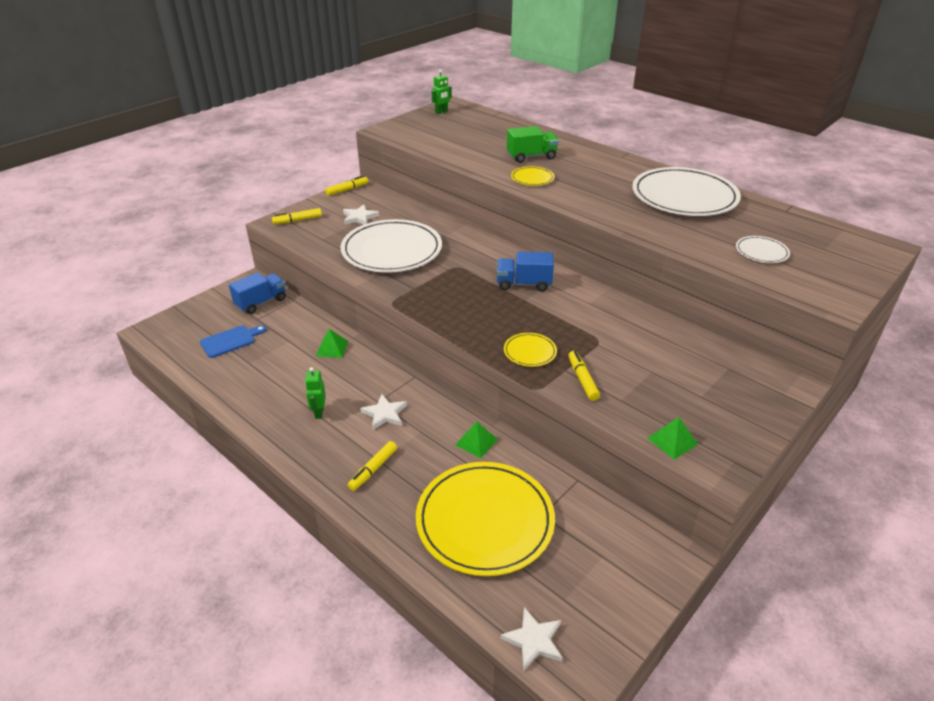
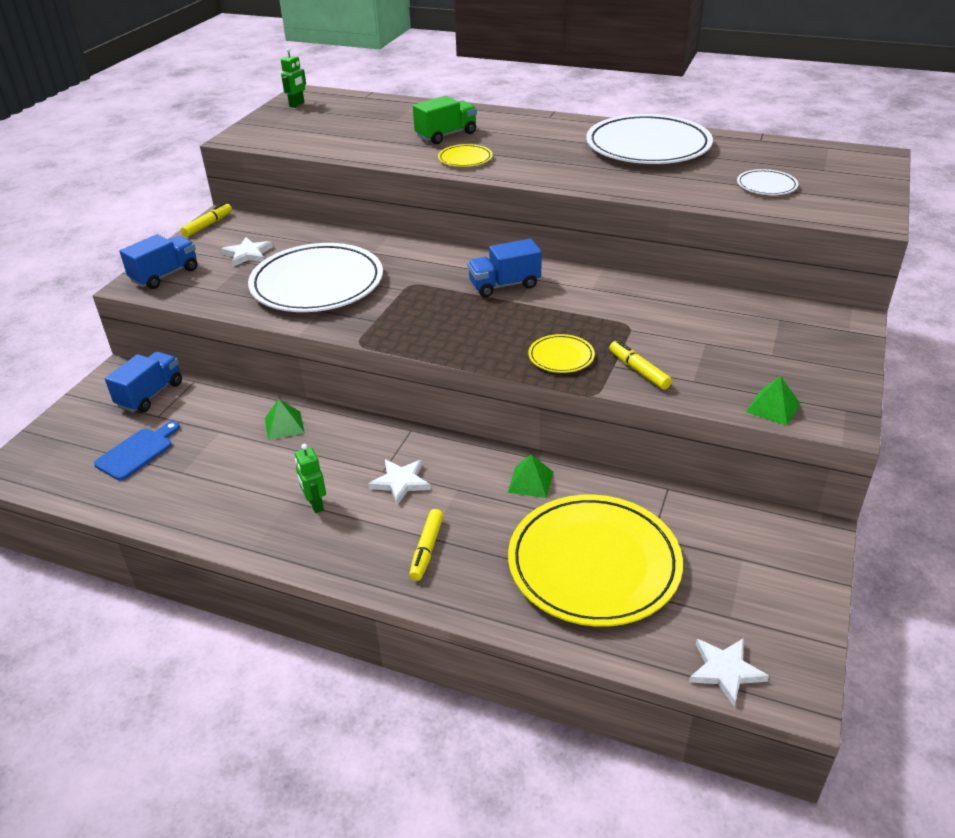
camera: 20 degrees left, 0 degrees up
(297, 220) = (165, 275): yellow marker -> blue truck

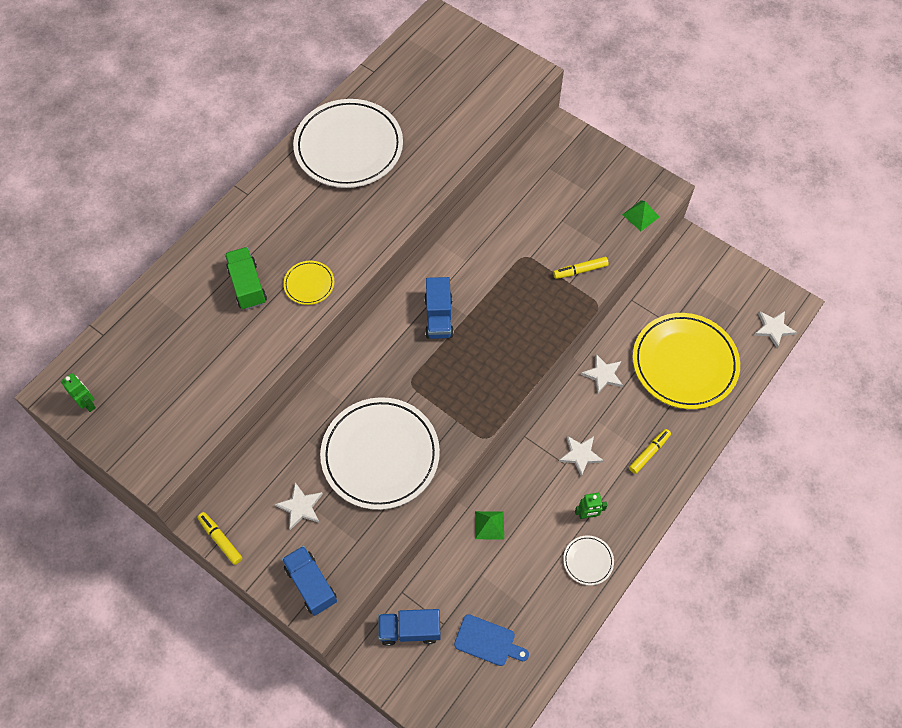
camera: 75 degrees left, 25 degrees up
(137, 452) = (487, 641): blue cutting board -> blue cutting board turned 150 degrees clockwise
(150, 394) = (410, 630): blue truck -> blue truck turned 45 degrees counterclockwise
(427, 549) = (649, 453): yellow marker -> yellow marker turned 75 degrees counterclockwise
(530, 482) = (603, 375): green pyramid -> white star
(561, 356) = (549, 310): yellow plate -> none
(766, 185) = (455, 104): white plate -> white plate (588, 561)

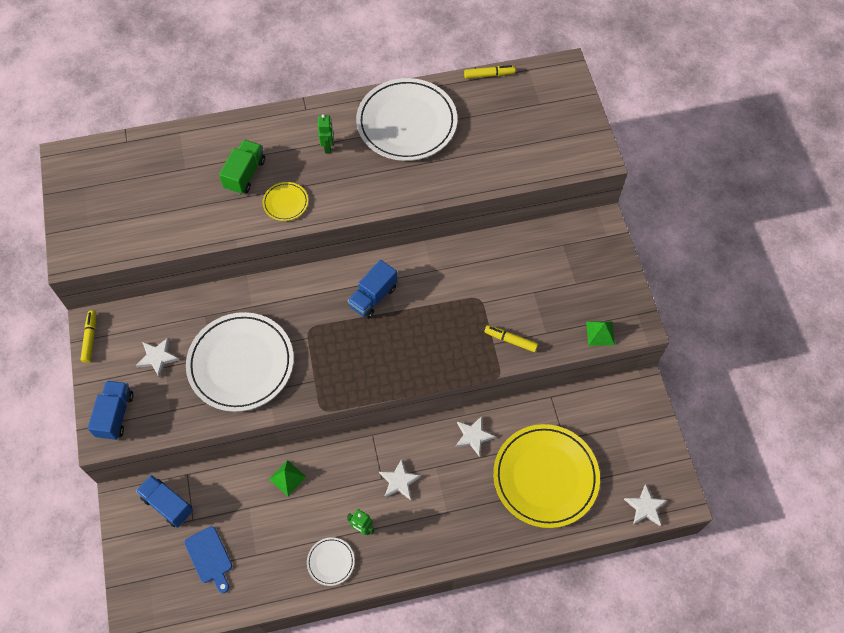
camera: 40 degrees right, 0 degrees up
(88, 403) = (76, 181): green robot -> green robot (328, 147)
(649, 453) = (451, 521): yellow marker -> yellow marker (489, 75)

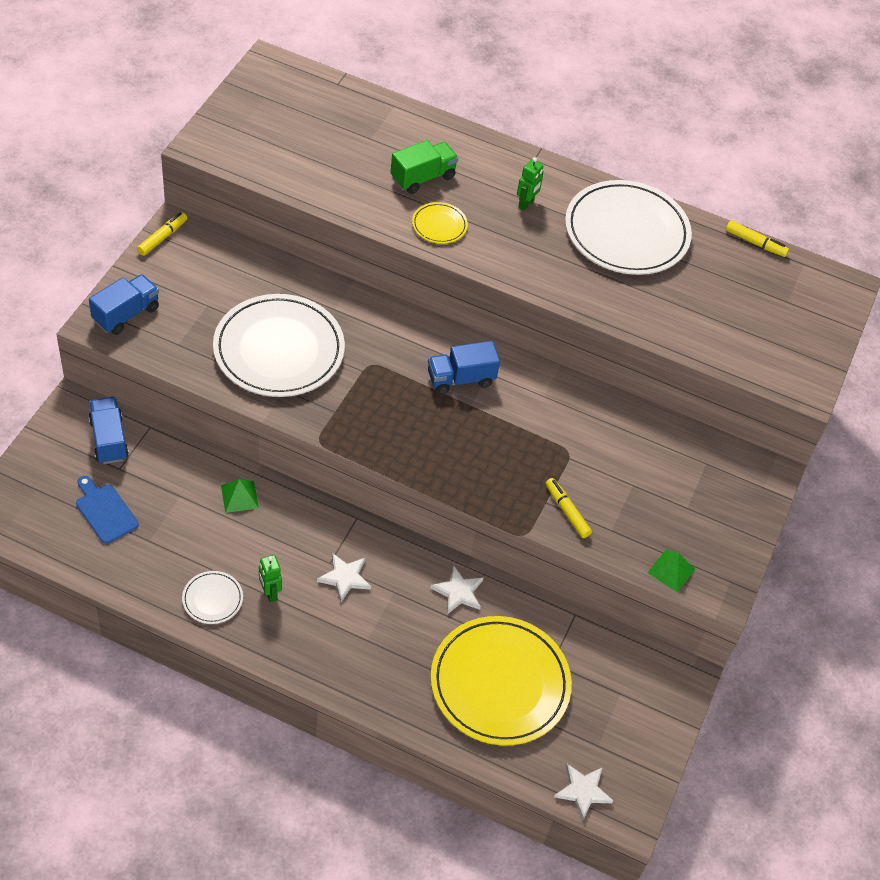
camera: 30 degrees right, 10 degrees down
(157, 357) = (207, 293): white star -> none
(209, 557) = (105, 511): blue cutting board -> blue cutting board turned 135 degrees clockwise

